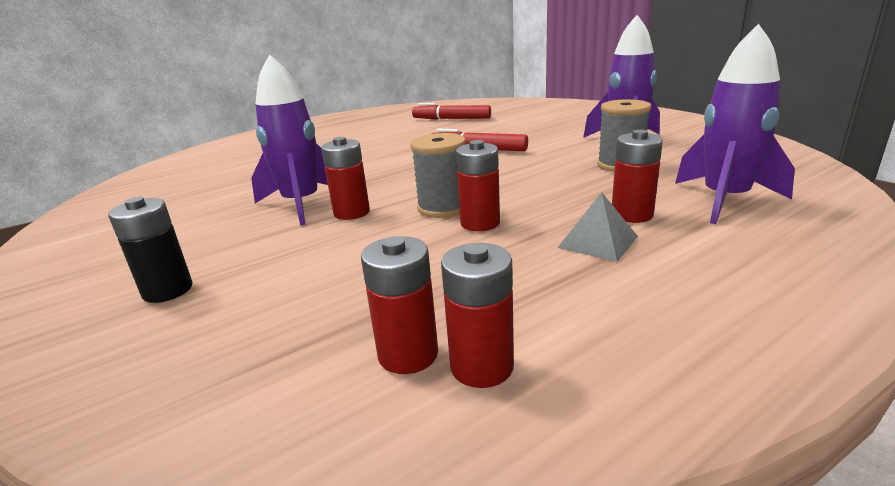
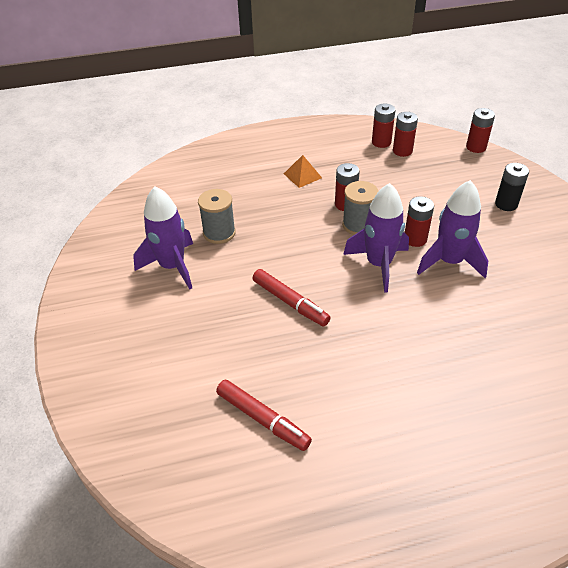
camera: 160 degrees left, 20 degrees up
(597, 242) = (302, 175): grey pyramid -> orange pyramid
(632, 215) = (269, 186): red battery -> red battery (476, 147)
(725, 200) = (216, 182): purple rocket -> purple rocket (379, 264)

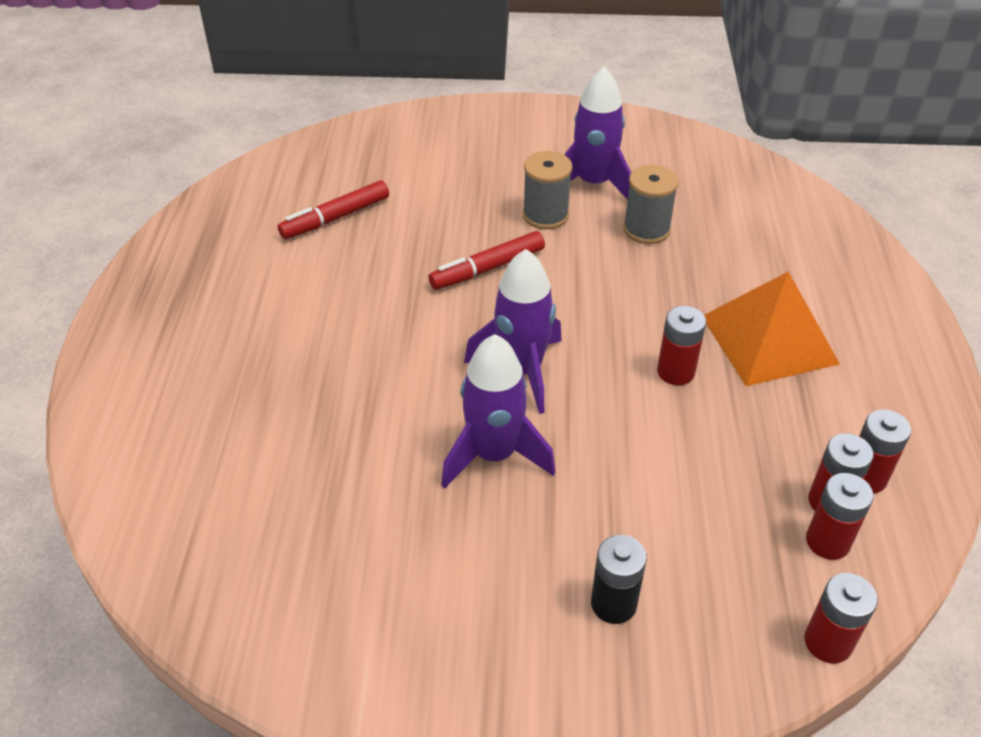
camera: 105 degrees right, 0 degrees up
(302, 175) = (769, 339): orange pyramid -> orange pyramid, size x2.03
(358, 225) = (619, 373): grey spool -> grey spool (545, 215)
(415, 239) = (562, 431): red battery -> red battery (827, 541)

